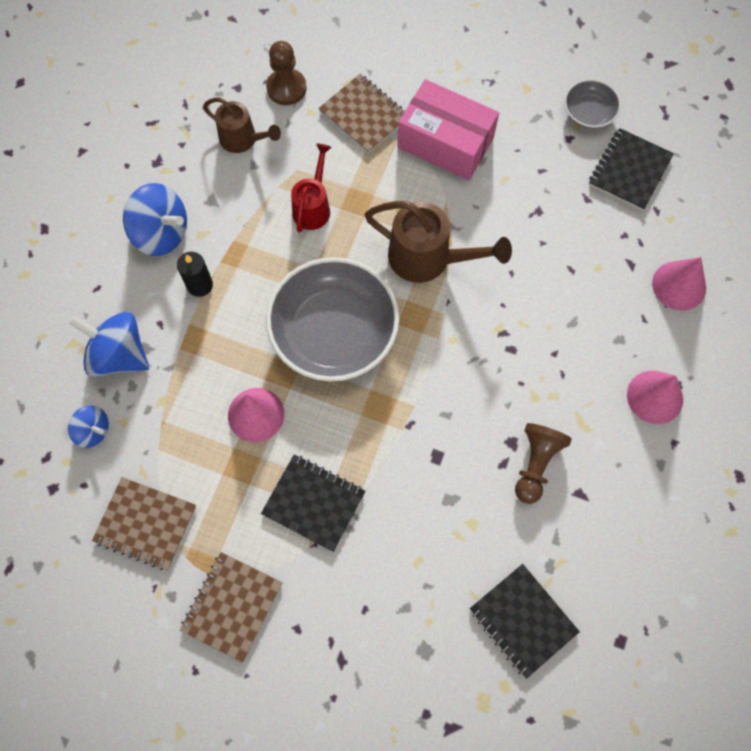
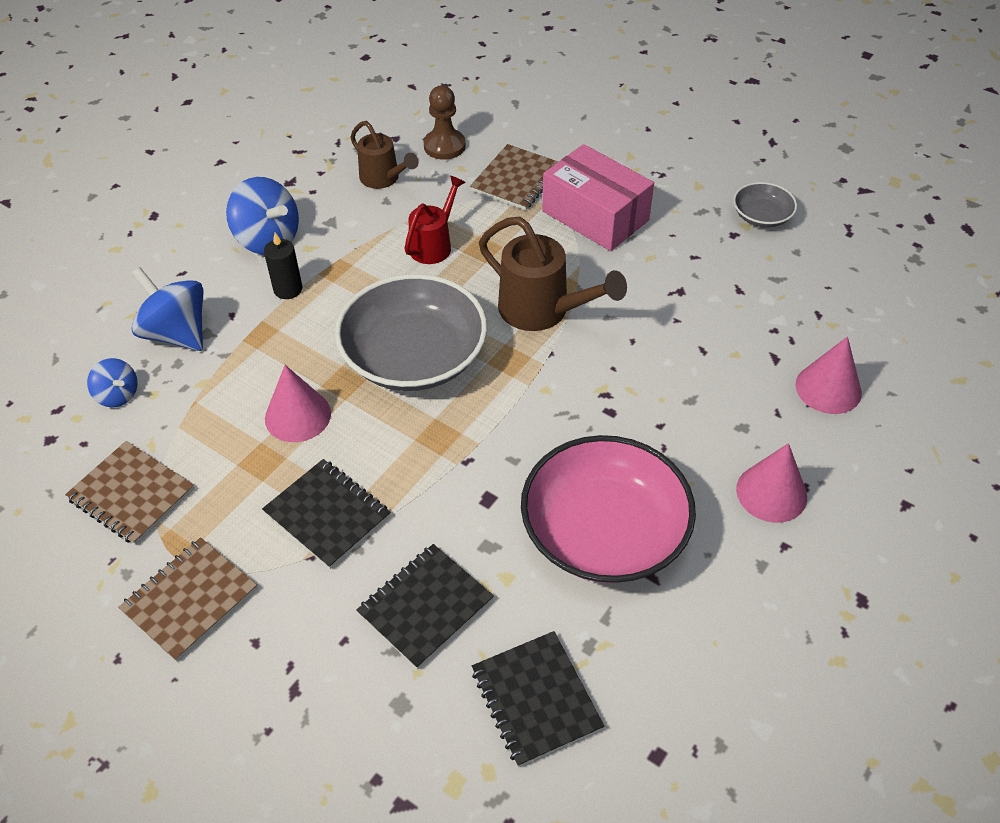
camera: 15 degrees right, 20 degrees down
(364, 115) = (516, 179): brown notebook -> brown notebook turned 60 degrees clockwise
(535, 464) = (604, 531): brown pawn -> pink bowl
(629, 171) = (795, 273): black notebook -> black notebook (425, 607)

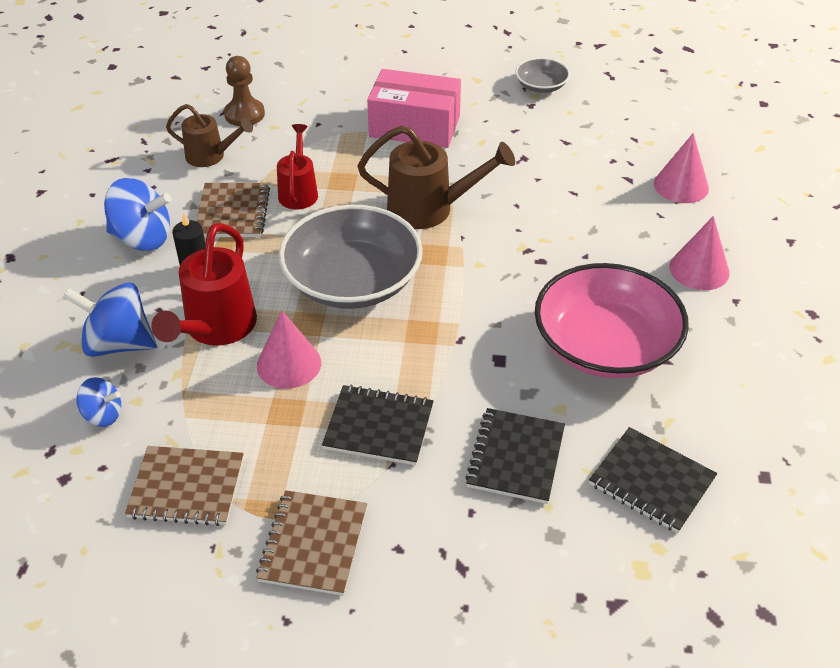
camera: 30 degrees left, 5 degrees down
(263, 353) = (216, 328): none -> red watering can
(516, 179) = (328, 120): brown notebook -> brown notebook (233, 212)

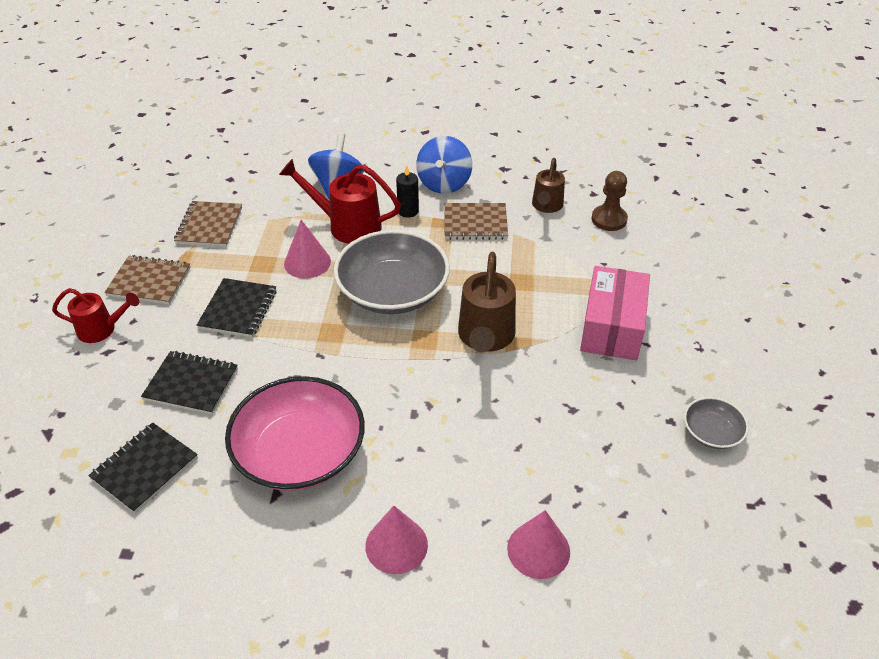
camera: 90 degrees right, 0 degrees up
(103, 415) = (276, 187): blue spinning top -> none
(299, 192) = (504, 257): red watering can -> red watering can (102, 329)

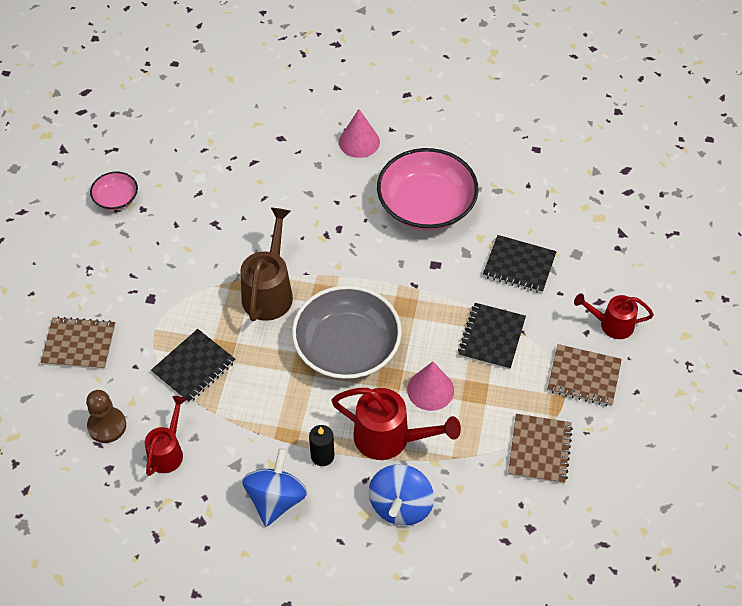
camera: 175 degrees left, 10 degrees up
(145, 468) = (539, 201): black notebook -> black notebook (194, 367)
(475, 223) = (252, 431): brown notebook -> brown notebook (79, 345)
(538, 550) = (267, 133): pink cone -> none
(546, 206) = (168, 451): brown watering can -> red watering can
(612, 327) = (155, 293): pink box -> none
(711, 432) = (116, 198): grey bowl -> pink bowl

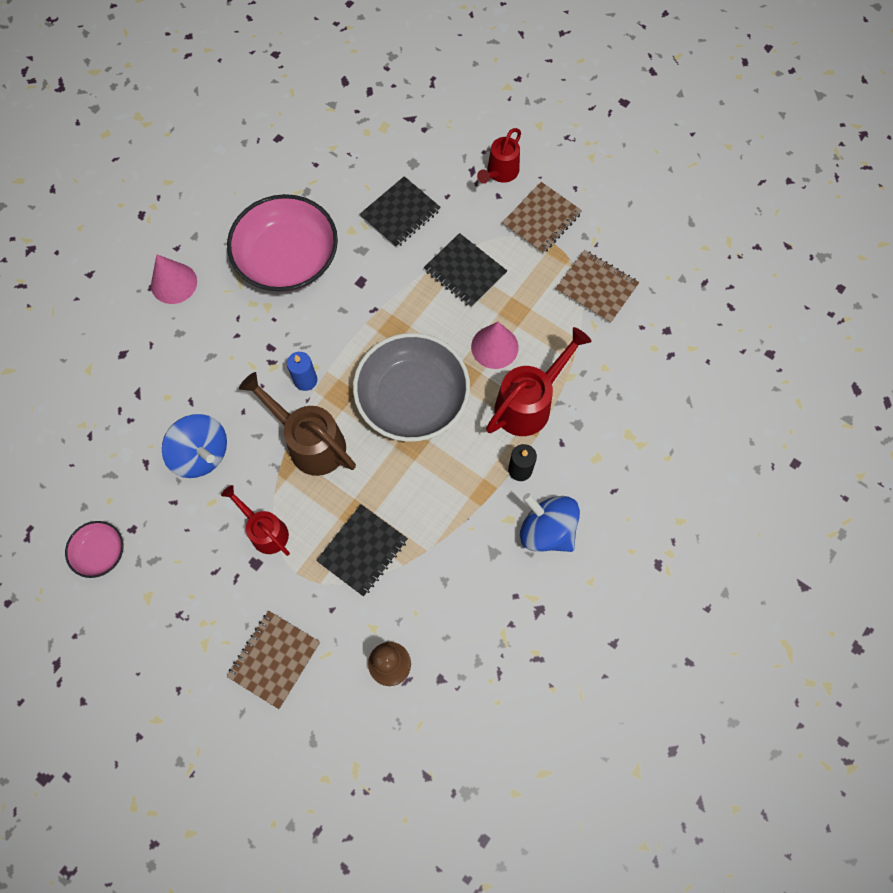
camera: 65 degrees left, 15 degrees up
(168, 451) = (448, 613): red watering can -> red watering can (265, 531)
(194, 367) = (362, 550): black notebook -> black notebook turned 60 degrees clockwise
(322, 265) = (305, 380): none -> blue candle
(400, 506) = (601, 424): blue spinning top -> blue spinning top (201, 454)

